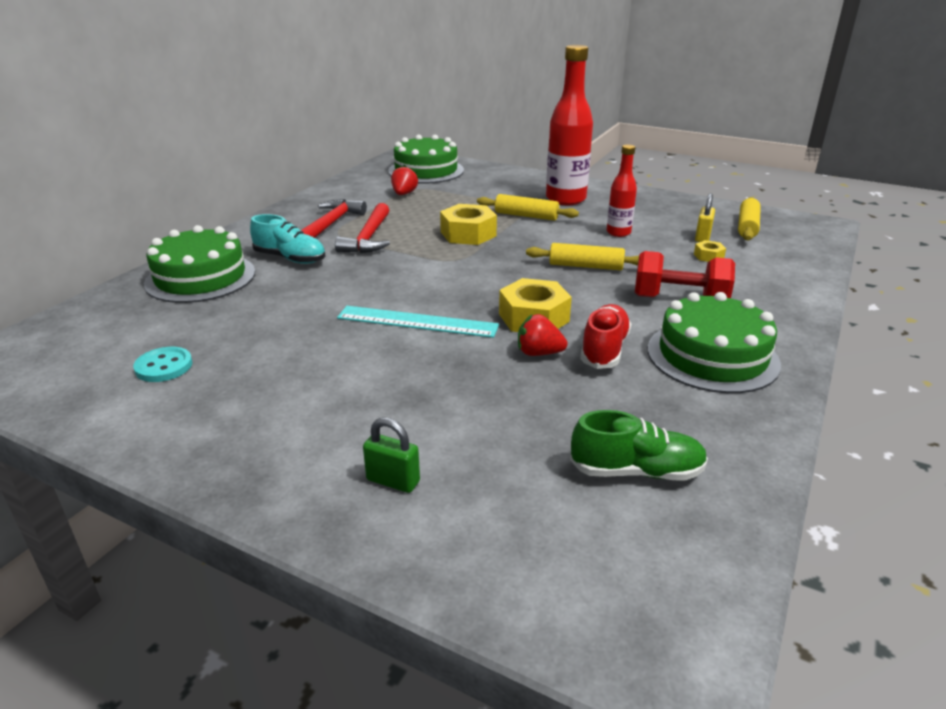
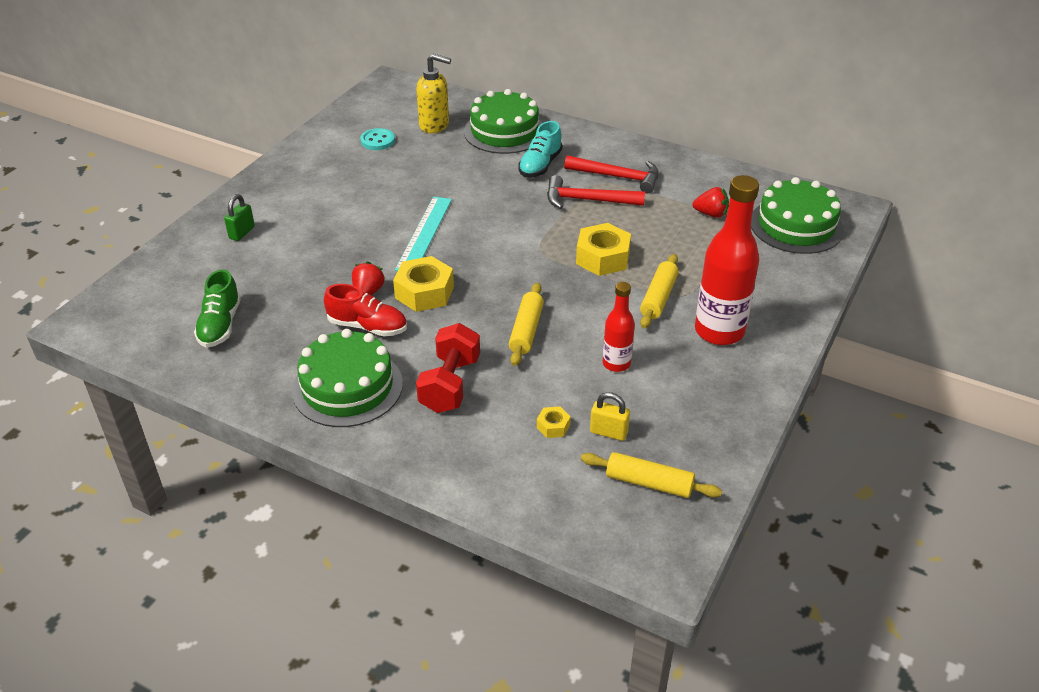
camera: 90 degrees right, 10 degrees up
(150, 323) = (434, 125): none -> yellow soap dispenser

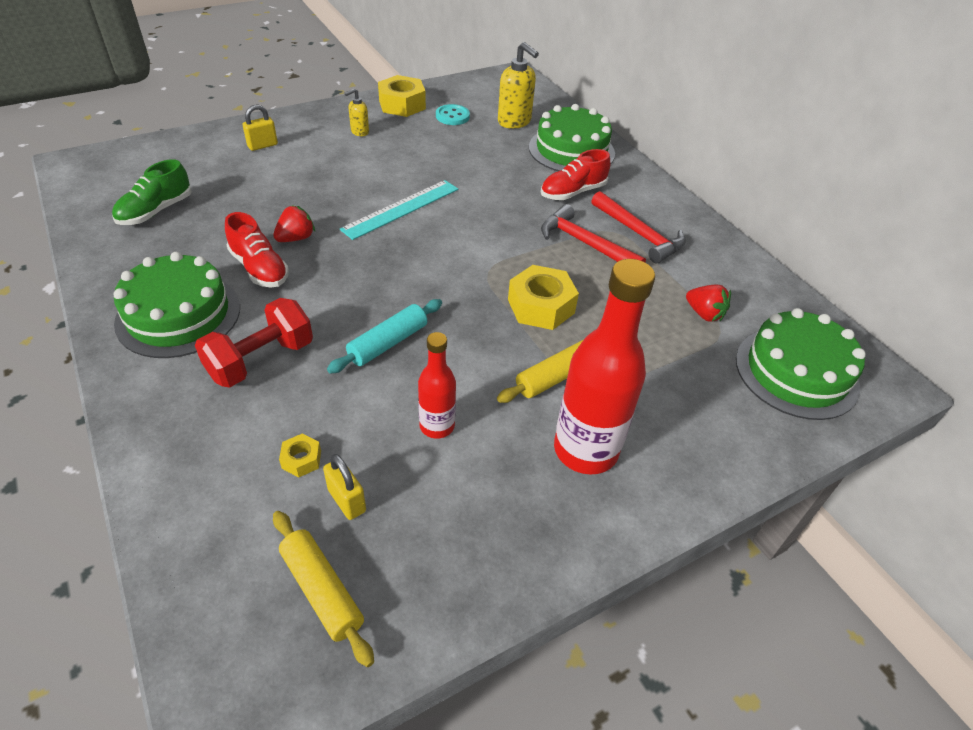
camera: 30 degrees right, 5 degrees up
(242, 233) = (262, 145): green padlock -> yellow padlock
(313, 186) = (359, 132): none -> yellow soap dispenser
(424, 292) = (341, 261): yellow nut -> yellow nut (402, 104)
(526, 330) = (388, 343): yellow rolling pin -> turquoise rolling pin
(540, 165) = (572, 192): turquoise shoe -> red shoe

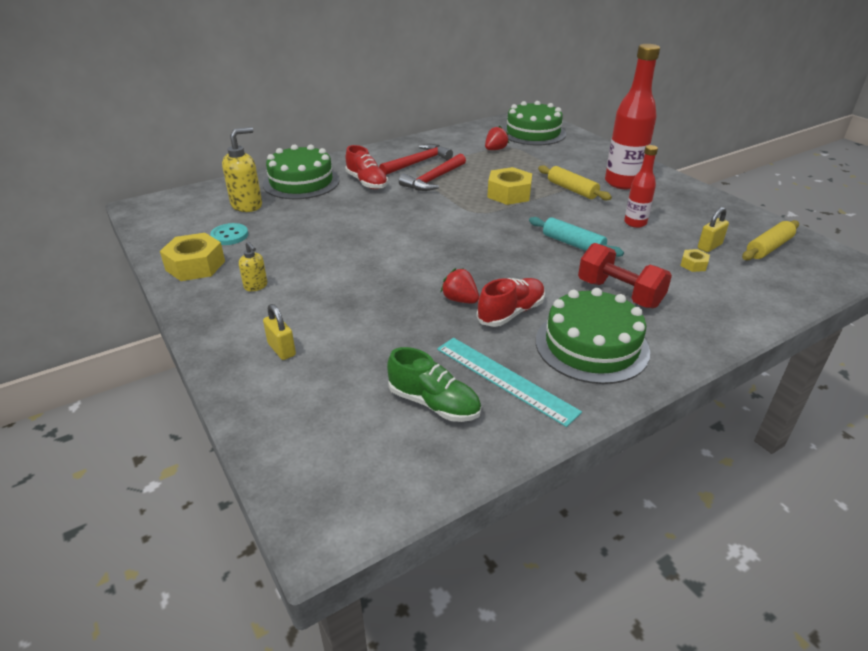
camera: 90 degrees left, 10 degrees down
(401, 209) = (402, 251): turquoise ruler -> turquoise ruler (505, 379)

